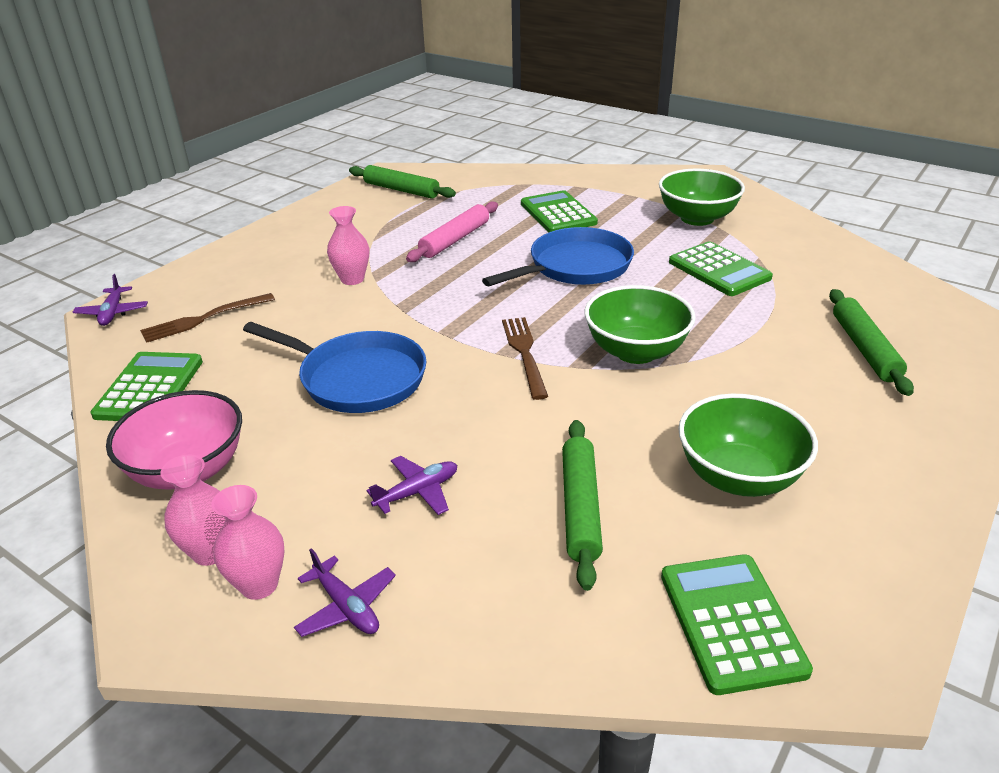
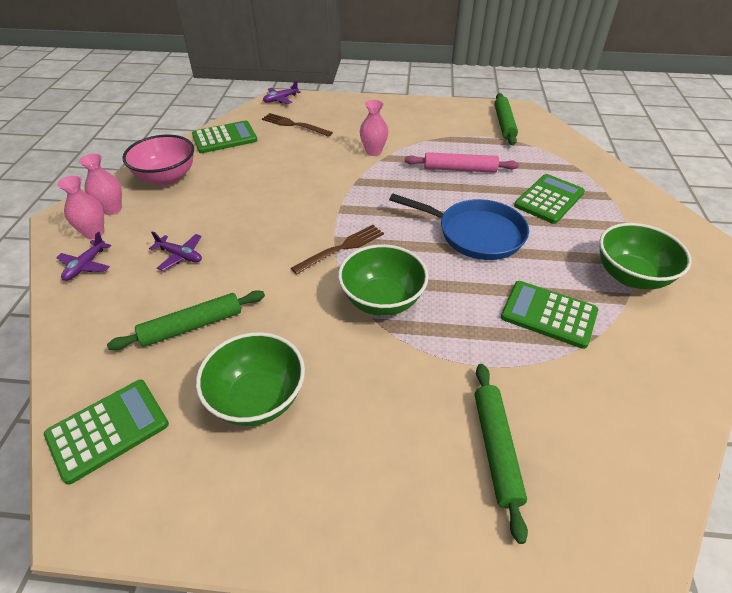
camera: 60 degrees right, 10 degrees up
(356, 378) = (272, 194): blue pan -> none
(719, 270) = (548, 314): green calculator -> green calculator turned 90 degrees clockwise
(864, 349) = (496, 449): green rolling pin -> green rolling pin turned 60 degrees counterclockwise

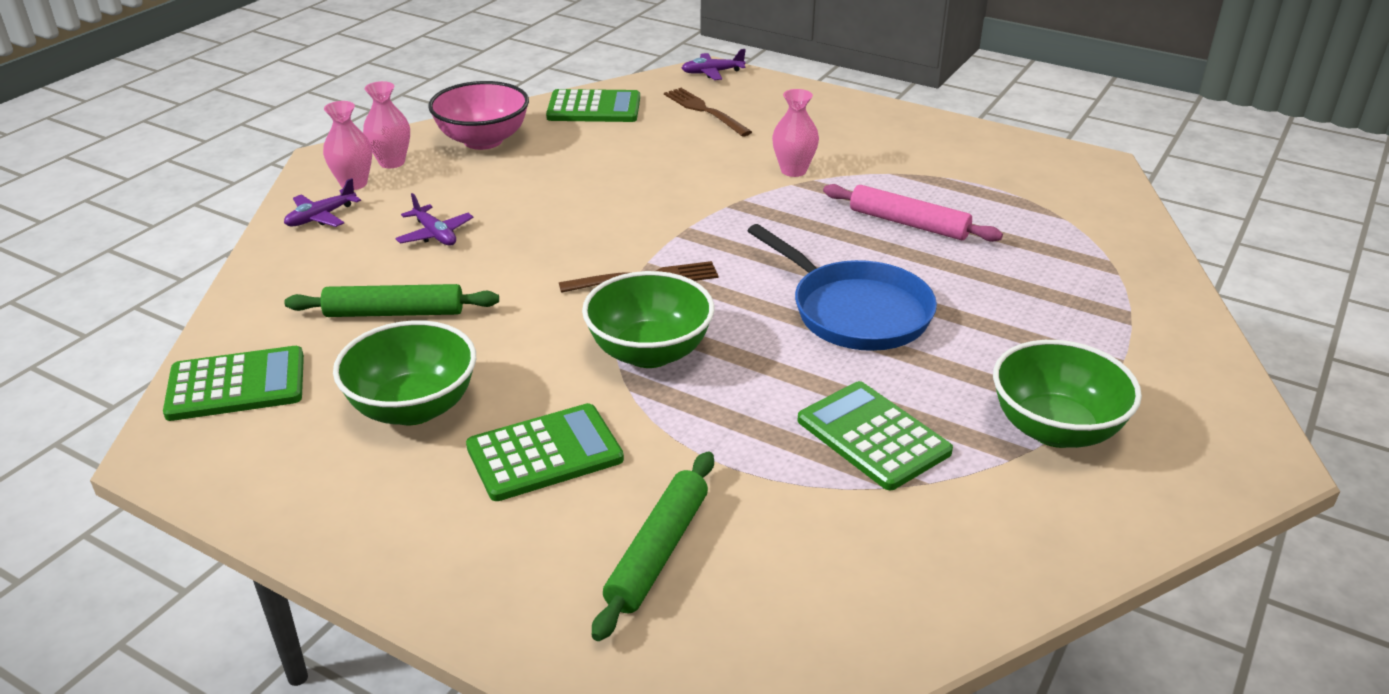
camera: 25 degrees right, 10 degrees down
(504, 124) = (1044, 177): green rolling pin -> none
(549, 199) = (1019, 297): green calculator -> green calculator (544, 453)

